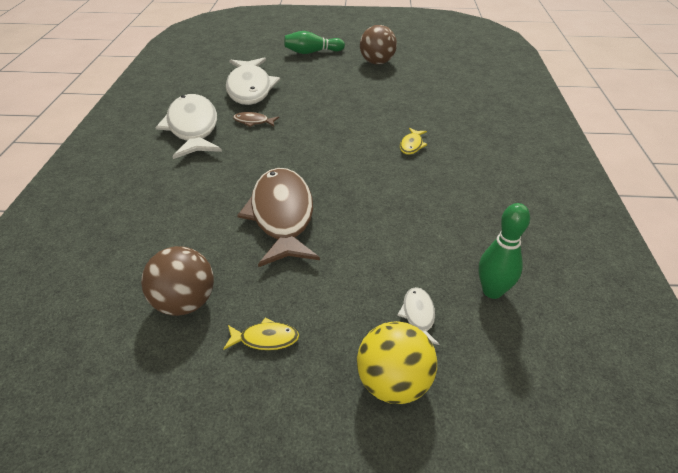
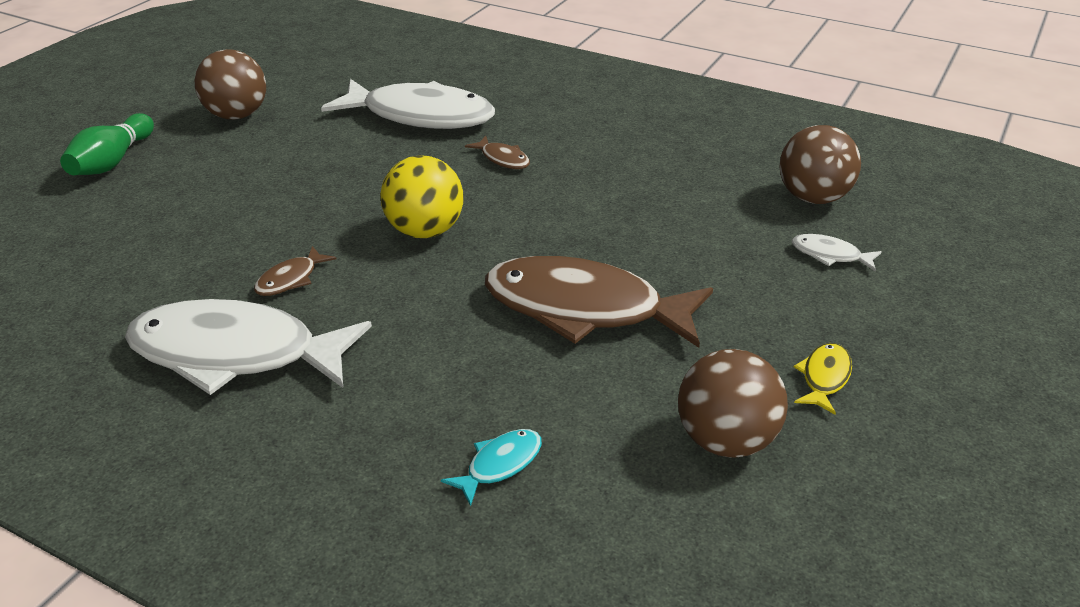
camera: 65 degrees left, 5 degrees down
(141, 223) = (500, 465): none -> turquoise fish
(250, 88) = (162, 258): white fish -> white fish (420, 116)
(393, 383) = (920, 300): yellow ball -> yellow ball (425, 231)
(411, 145) = (502, 159): yellow fish -> brown fish
(492, 291) = (813, 198): green bowling pin -> brown ball

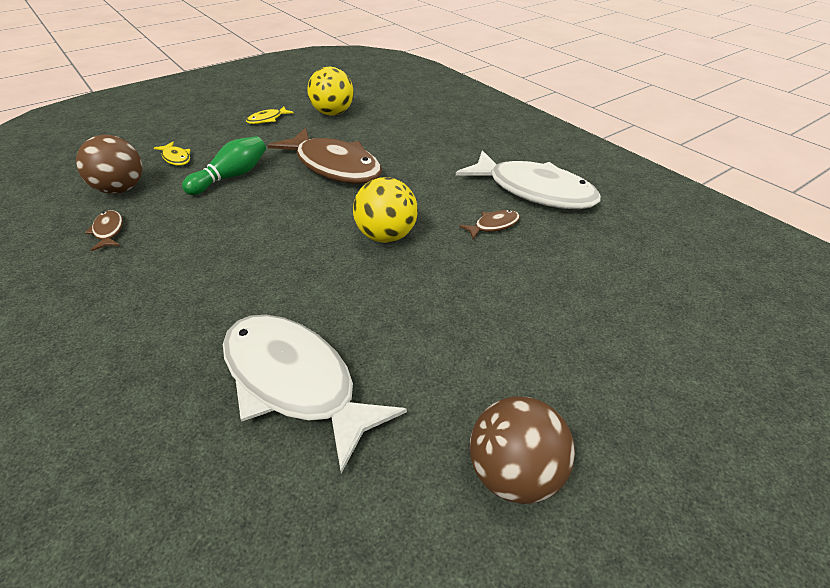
camera: 155 degrees left, 5 degrees up
(112, 161) = (669, 420): green bowling pin -> green bowling pin (231, 177)
(500, 465) = (425, 125): turquoise fish -> none
(502, 159) = (273, 287): brown fish -> brown fish (108, 231)
(725, 440) = (333, 113): brown ball -> yellow ball
(830, 255) = (176, 158): white fish -> yellow fish

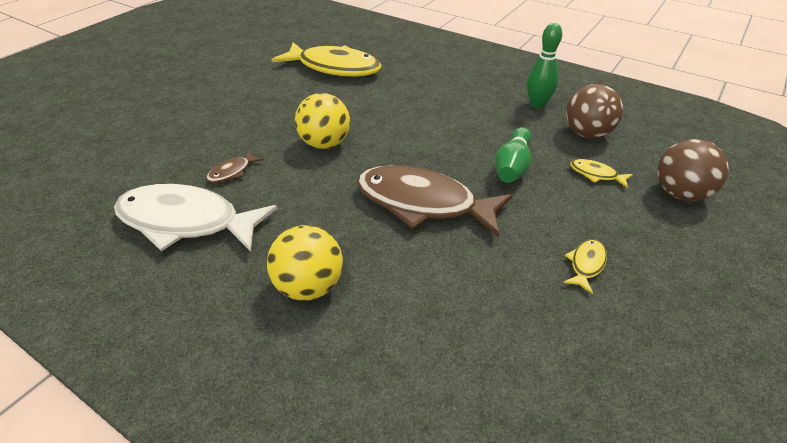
camera: 160 degrees right, 0 degrees up
(108, 231) = (537, 104): brown fish -> green bowling pin
(295, 382) = (334, 68): white fish -> yellow fish
(333, 113) = (511, 308): yellow ball -> yellow ball (309, 286)
(514, 474) = (220, 62): brown ball -> brown ball (680, 193)

